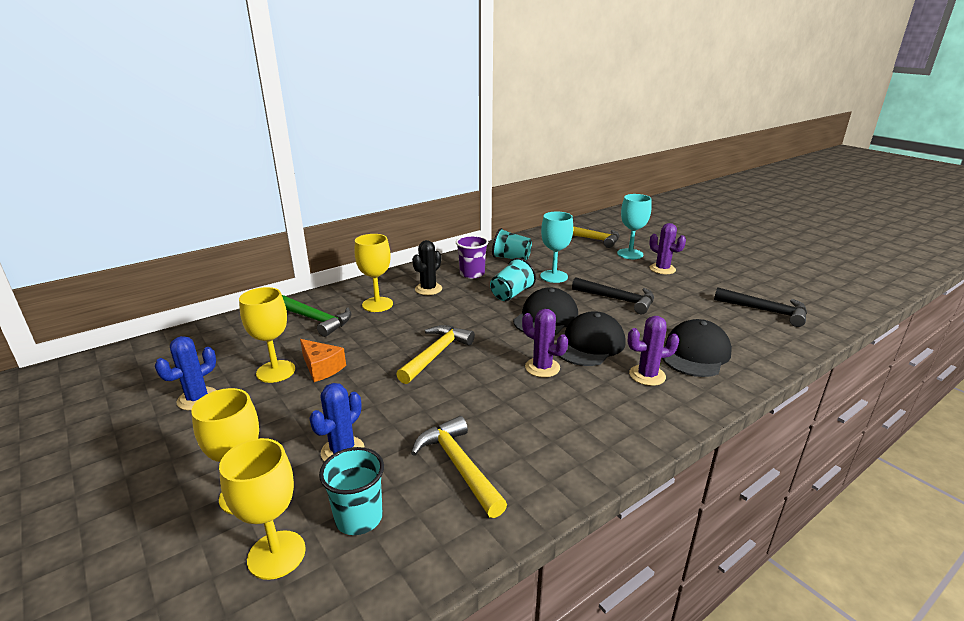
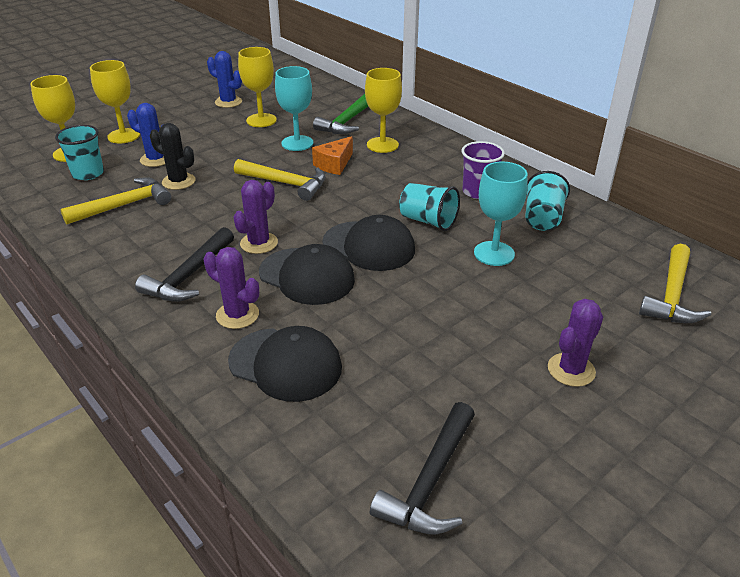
camera: 85 degrees right, 10 degrees up
(322, 368) = (265, 136): orange cheese -> orange cheese (334, 164)
(428, 289) = (426, 168): black cactus -> black cactus (178, 181)
(617, 299) = (434, 307): black hammer -> black hammer (189, 275)
(630, 254) = (624, 336): turquoise goblet -> turquoise goblet (297, 143)
(647, 375) = (237, 315): purple cactus -> purple cactus turned 45 degrees counterclockwise

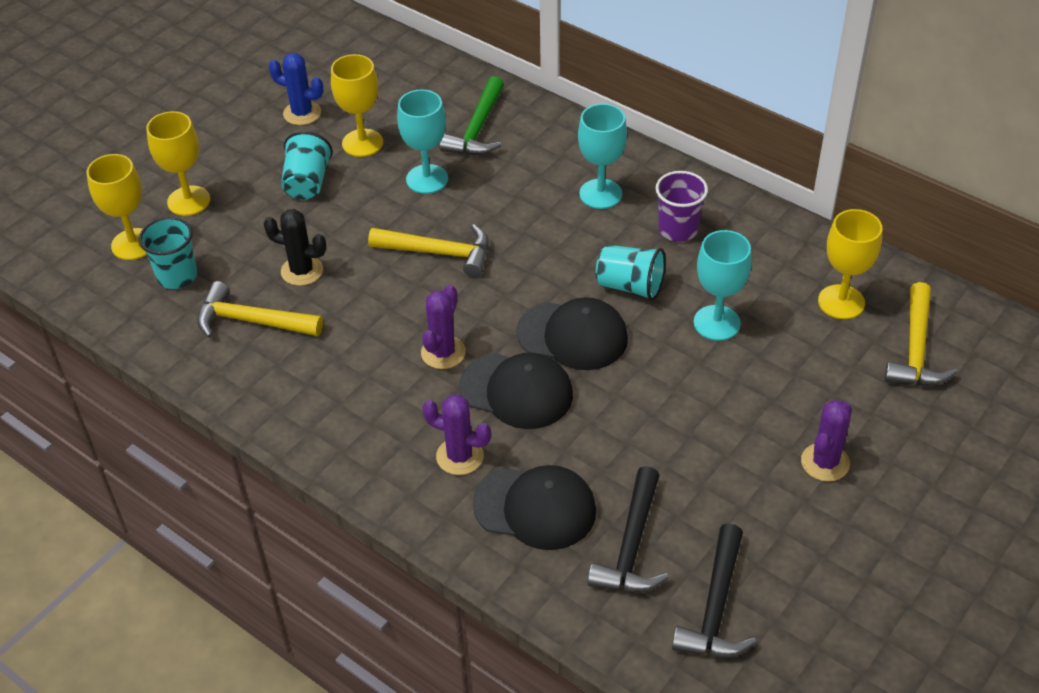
camera: 10 degrees left, 10 degrees up
(124, 205) = (252, 321): yellow hammer -> yellow hammer turned 120 degrees counterclockwise
(156, 159) = (254, 237): blue cactus -> none
(189, 275) = (382, 413): black hammer -> black hammer (632, 545)
(334, 164) = (488, 210): orange cheese -> none
(382, 145) = (538, 165): yellow goblet -> yellow goblet (841, 302)
(424, 165) = (600, 194): none -> turquoise goblet
(542, 218) = (761, 260): turquoise cup -> turquoise cup (307, 183)

